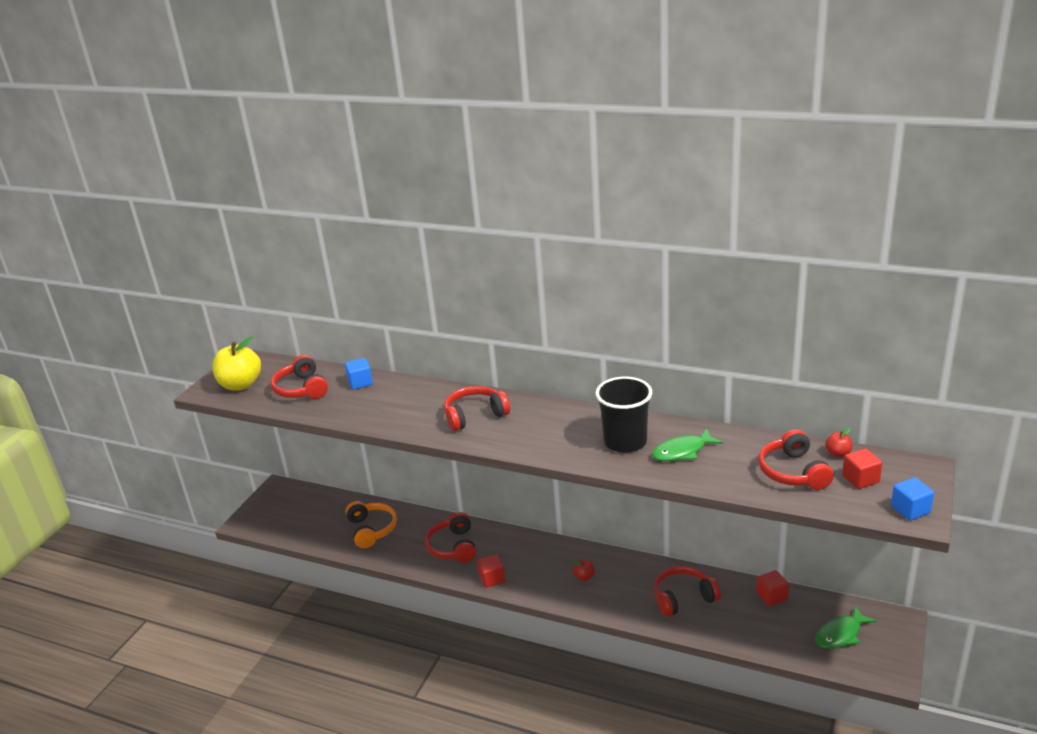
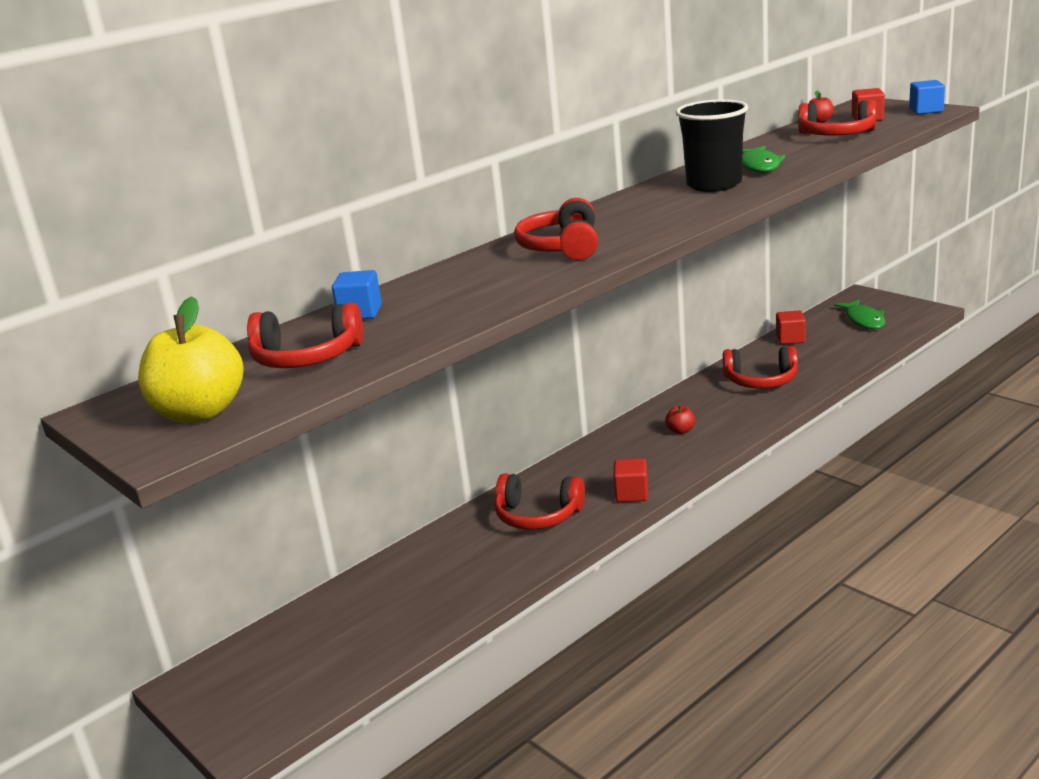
camera: 65 degrees left, 5 degrees down
(372, 529) = (424, 585): orange headphones -> none
(683, 598) = (761, 381): red headphones -> red headphones turned 90 degrees counterclockwise

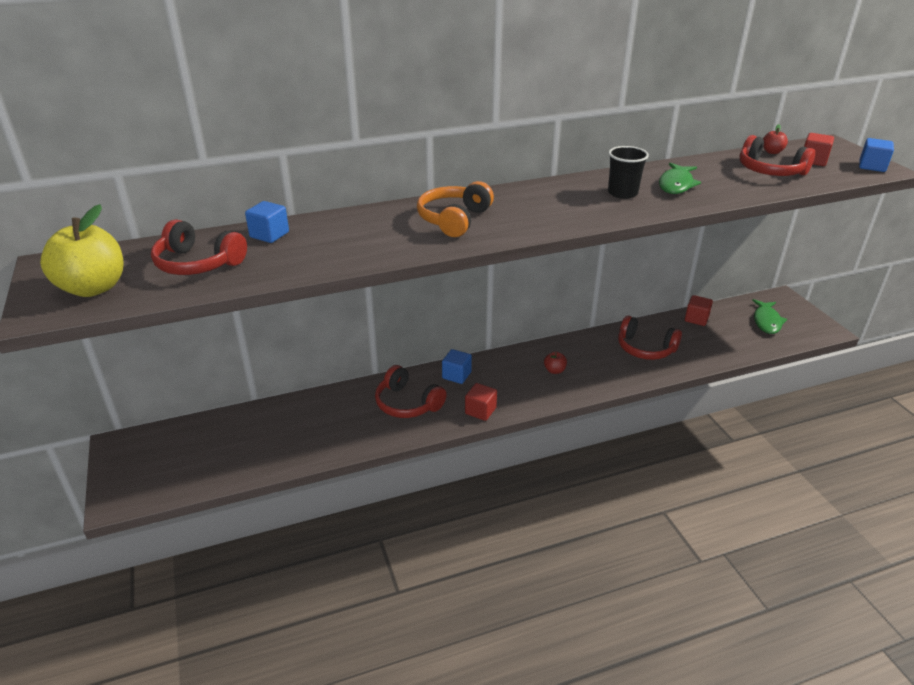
camera: 20 degrees right, 10 degrees up
(562, 247) = (454, 219): red headphones -> orange headphones
(571, 470) = (456, 375): none -> blue cube
(714, 185) = (622, 193): black cup -> black cup, size x0.65

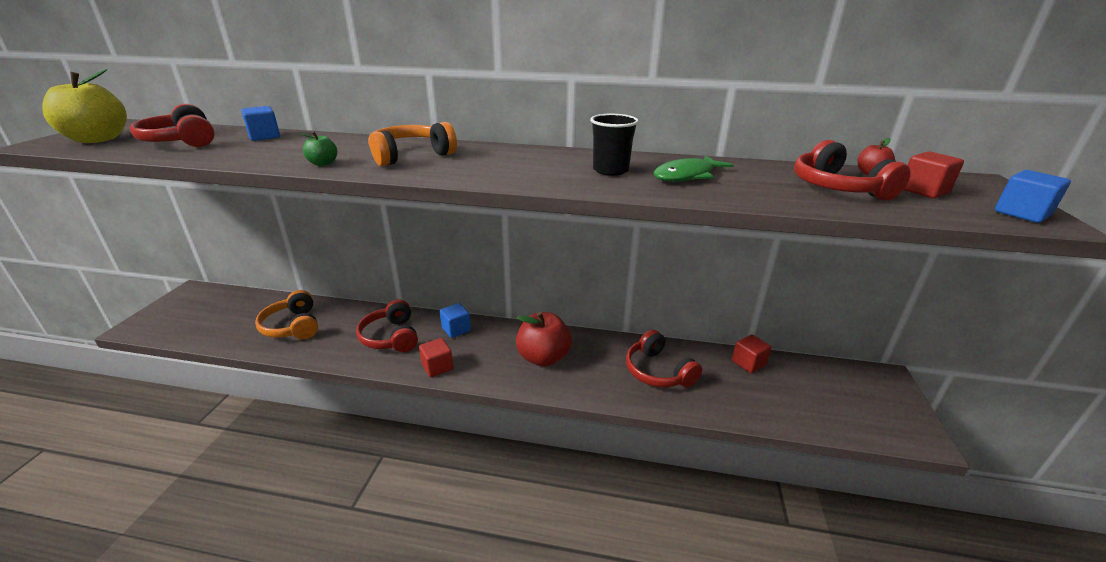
camera: 30 degrees right, 5 degrees down
(297, 431) = (293, 326): none -> orange headphones
(401, 248) = (323, 163): none -> green apple
(554, 370) = (543, 358): red apple -> red apple, size x2.21
(767, 321) = (839, 396): green fish -> none

